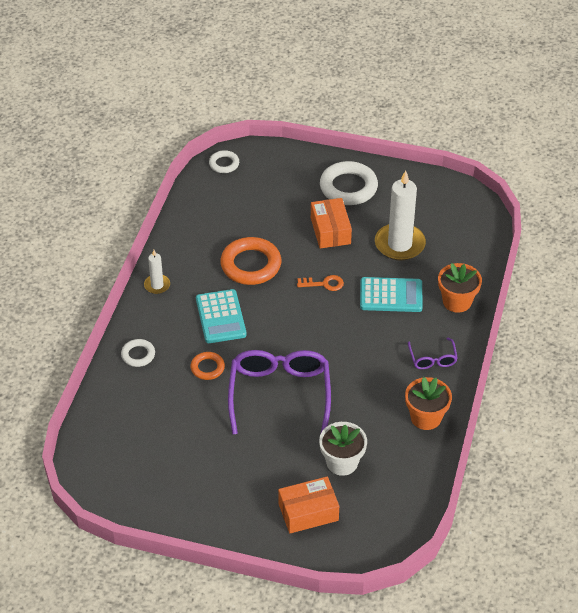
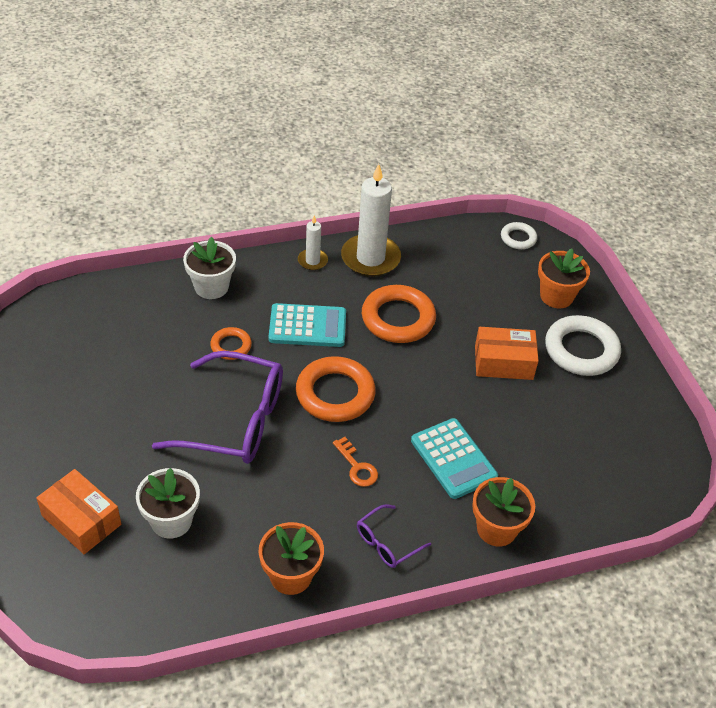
camera: 55 degrees right, 0 degrees up
(138, 355) = (211, 287): white ring -> white flower pot
(220, 317) = (307, 326): turquoise calculator -> turquoise calculator turned 135 degrees counterclockwise
(279, 394) = (235, 421): purple glasses -> purple glasses turned 45 degrees clockwise
(293, 174) = (556, 296): none -> orange flower pot
(294, 330) = (335, 394): none -> orange ring
(324, 284) = (421, 390): orange key -> orange key (357, 466)
(330, 230) = (503, 362): orange box -> orange box turned 45 degrees clockwise
(399, 244) = (538, 433): white candle -> white candle (370, 258)

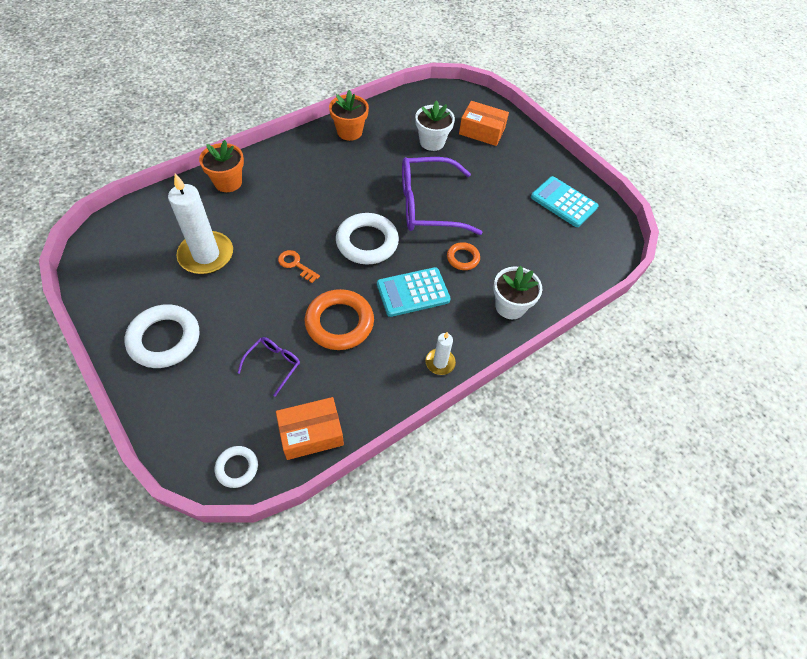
camera: 160 degrees right, 10 degrees up
(335, 394) = (367, 242): orange ring -> white ring
(357, 466) = (332, 197): orange key -> orange key (296, 265)
(370, 258) = (387, 384): white candle -> white candle (206, 255)
(386, 543) = (298, 159): purple glasses -> purple glasses (274, 364)
(453, 459) = (265, 218): turquoise calculator -> turquoise calculator (563, 202)
(503, 362) = (237, 306): orange box -> orange box (311, 433)
(556, 296) = (190, 396): orange flower pot -> none

